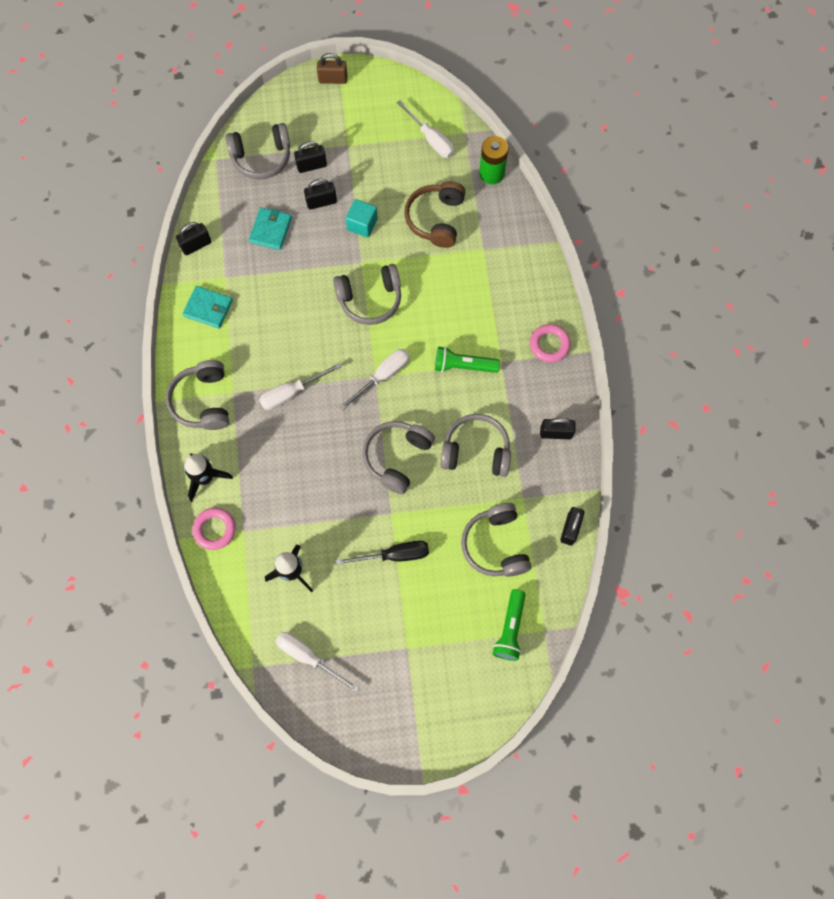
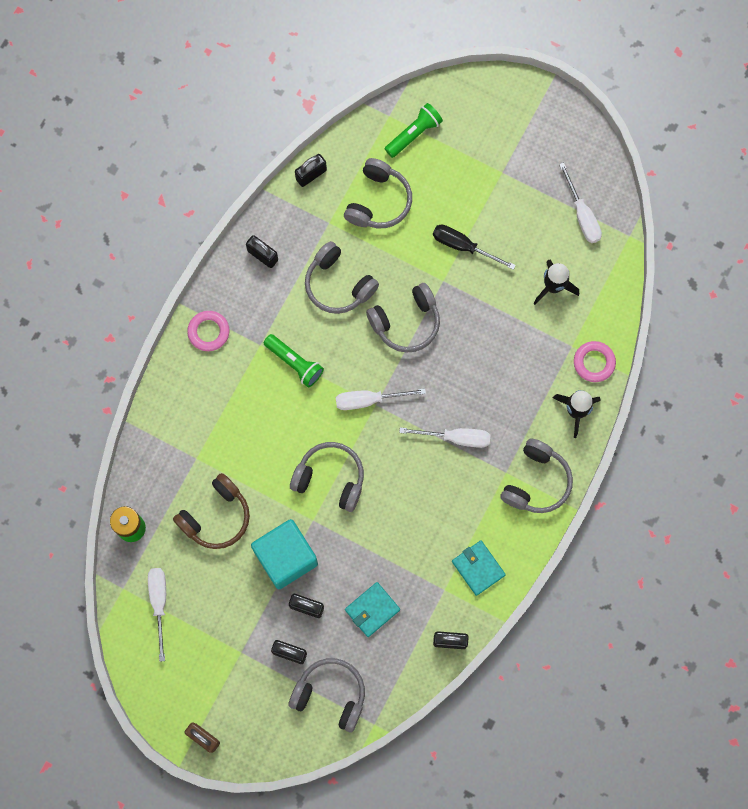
camera: 145 degrees left, 5 degrees up
(362, 224) = (286, 557): turquoise cube -> turquoise cube, size x1.82

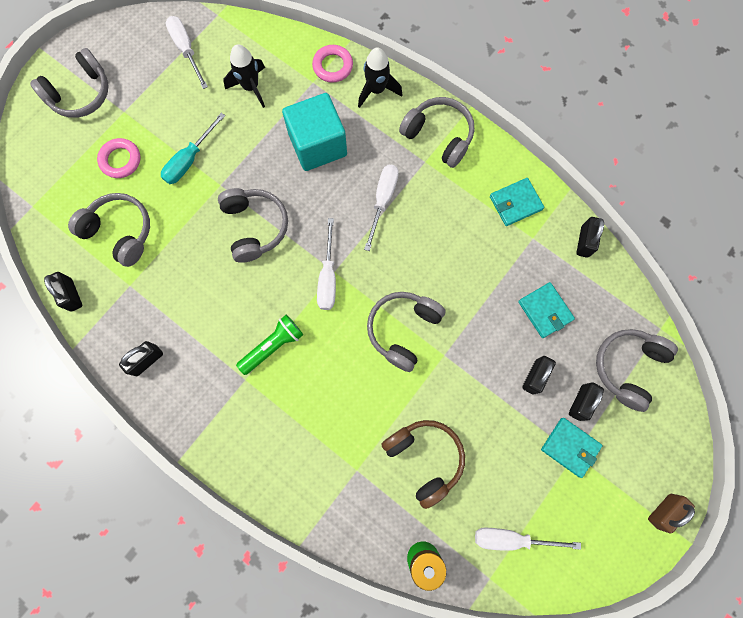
camera: 80 degrees left, 0 degrees up
(208, 332) = (218, 433): pink ring -> pink ring (121, 160)
(247, 647) = (570, 447): none -> turquoise wallet
(286, 557) = (479, 390): turquoise cube -> turquoise cube (317, 145)
(338, 284) = (198, 287): grey headphones -> grey headphones (81, 94)
(414, 134) = (59, 185): green flashlight -> none
(463, 246) = (189, 160): black screwdriver -> turquoise screwdriver
(582, 215) = (186, 50): white screwdriver -> white screwdriver turned 105 degrees counterclockwise

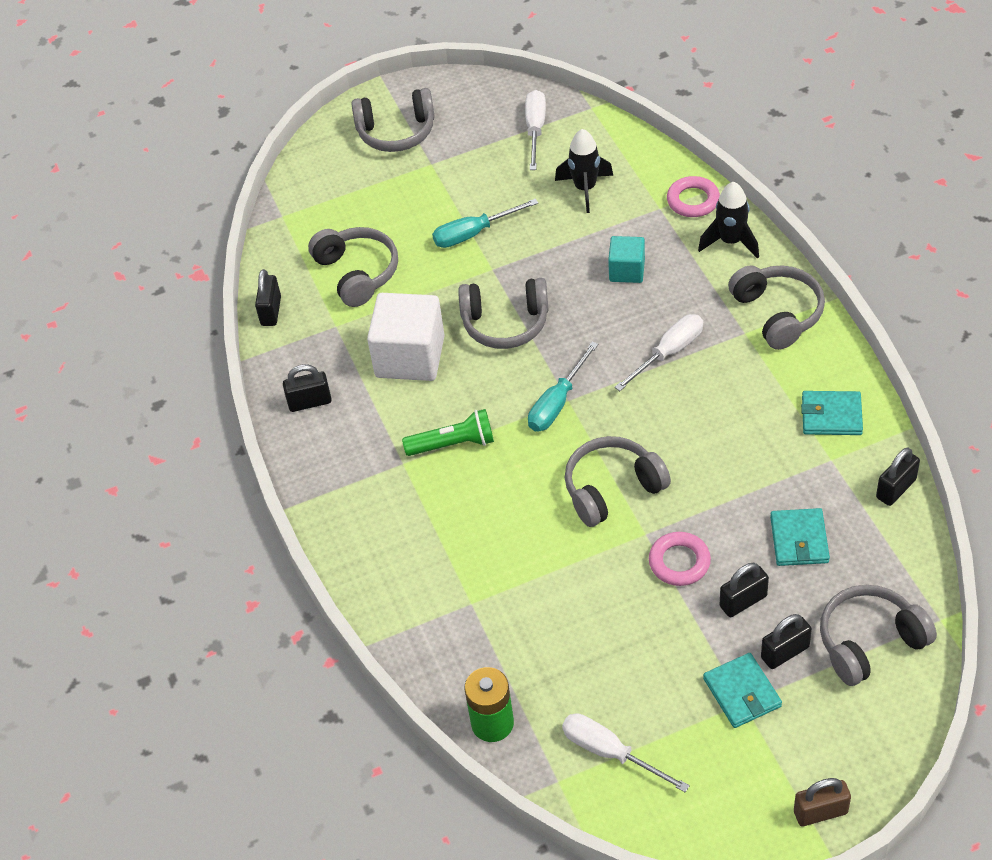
camera: 35 degrees right, 25 degrees down
(121, 160) = (399, 207): pink ring -> pink ring (679, 562)
(200, 287) = (410, 357): none -> white cube
(255, 227) = (505, 323): grey headphones -> grey headphones turned 75 degrees clockwise
(317, 145) = (627, 270): turquoise cube -> turquoise cube, size x0.55
(328, 277) = (557, 403): white screwdriver -> turquoise screwdriver
(424, 458) = (557, 626): brown headphones -> none

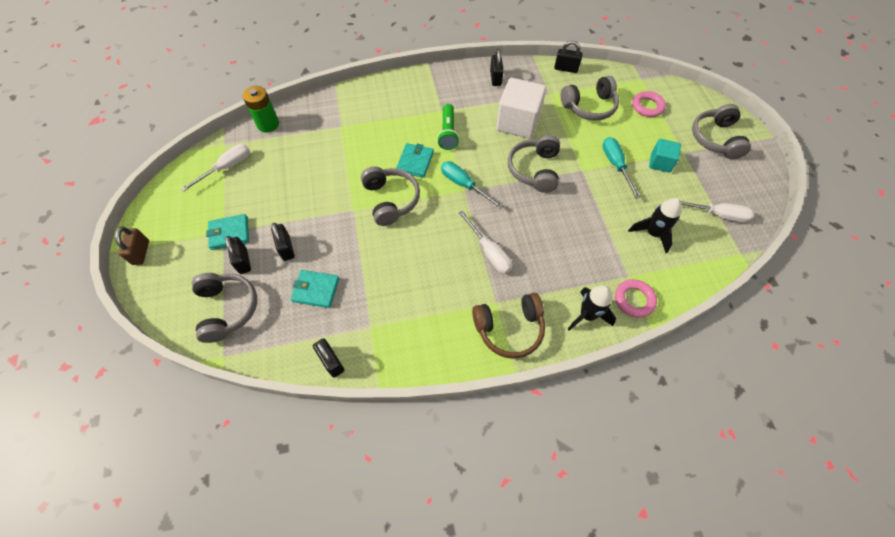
camera: 95 degrees right, 10 degrees up
(627, 270) = (568, 243): turquoise cube -> turquoise cube (660, 162)
(679, 562) = (326, 222): pink ring -> pink ring (647, 106)
(778, 313) = (509, 329): grey headphones -> brown headphones
(831, 416) = (406, 338): turquoise wallet -> turquoise wallet (415, 162)

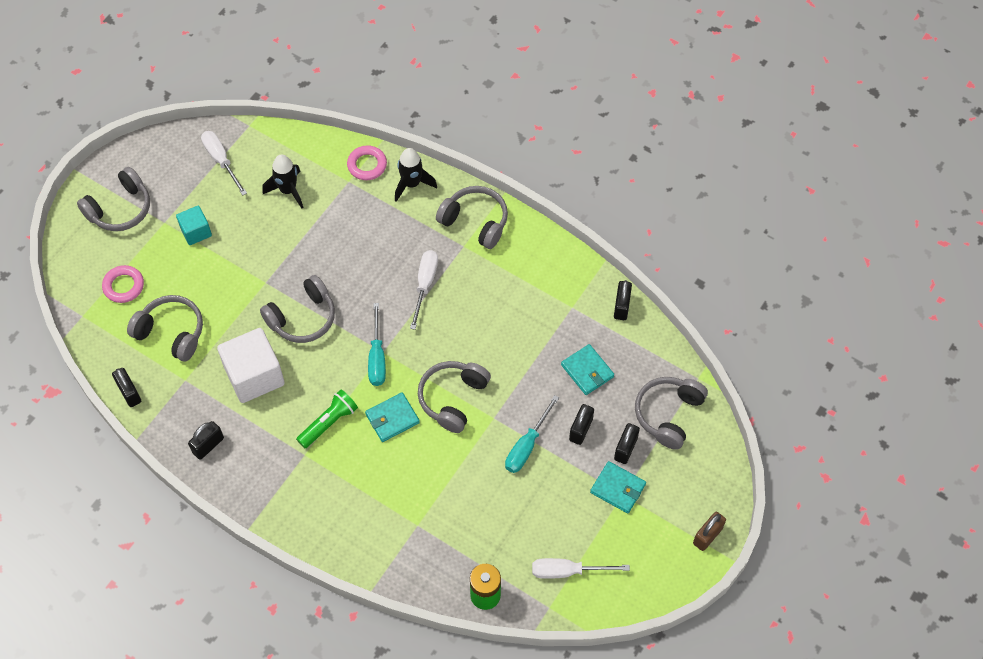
camera: 135 degrees left, 0 degrees up
(509, 329) = (475, 222): brown headphones -> grey headphones
(615, 165) = (233, 262): turquoise screwdriver -> turquoise screwdriver (527, 446)

